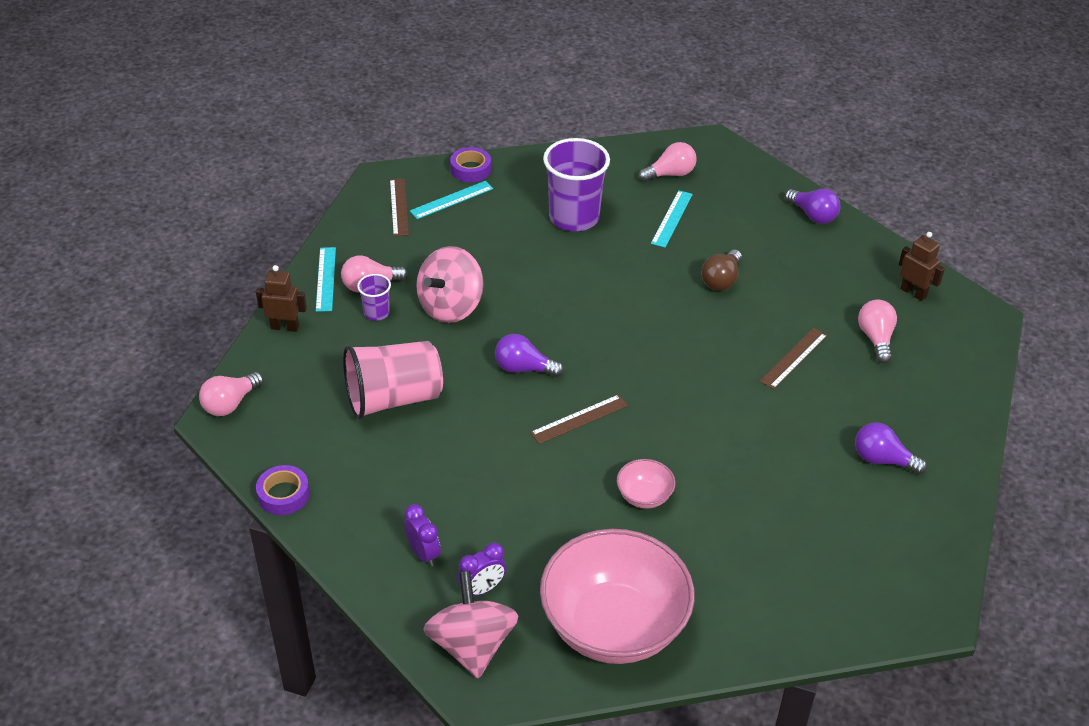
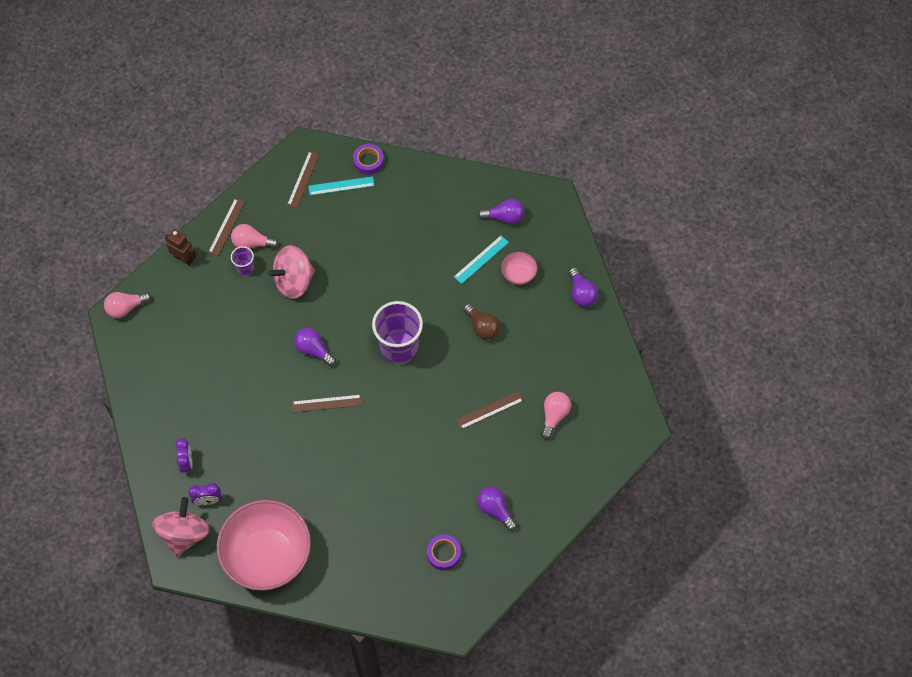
camera: 25 degrees right, 20 degrees up
(283, 495) = (128, 389): purple tape -> purple tape (443, 553)
(326, 279) = (226, 227): turquoise ruler -> brown ruler
(393, 398) = (223, 342): pink cup -> none
(574, 217) = (415, 233): purple cup -> purple cup (399, 347)
(644, 496) = (334, 476): pink bowl -> pink bowl (518, 274)
(670, 174) = (504, 217): pink light bulb -> purple light bulb
(721, 280) = (482, 327): brown light bulb -> brown light bulb turned 90 degrees counterclockwise
(913, 293) = (606, 388): brown robot -> none

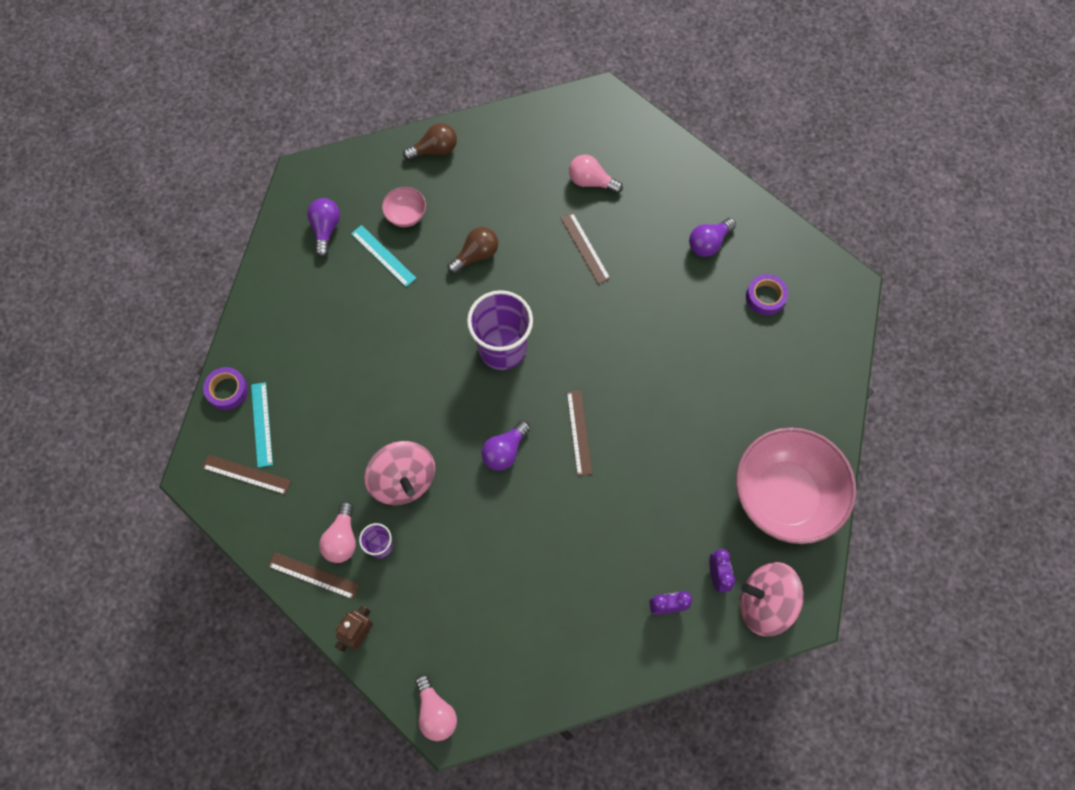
camera: 90 degrees left, 5 degrees up
(581, 293) = (435, 150): purple light bulb -> brown light bulb

